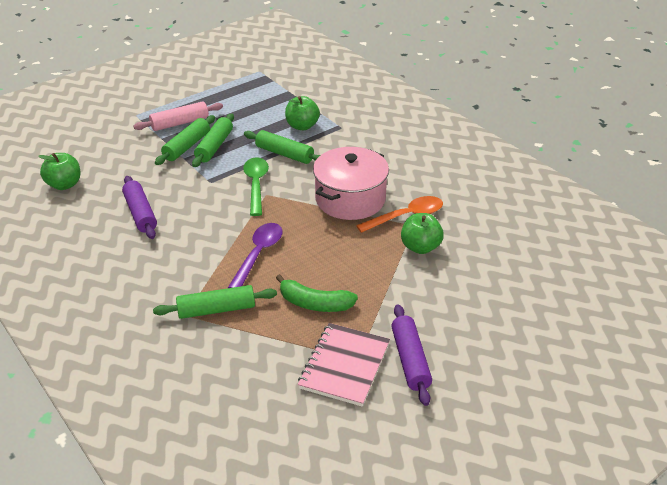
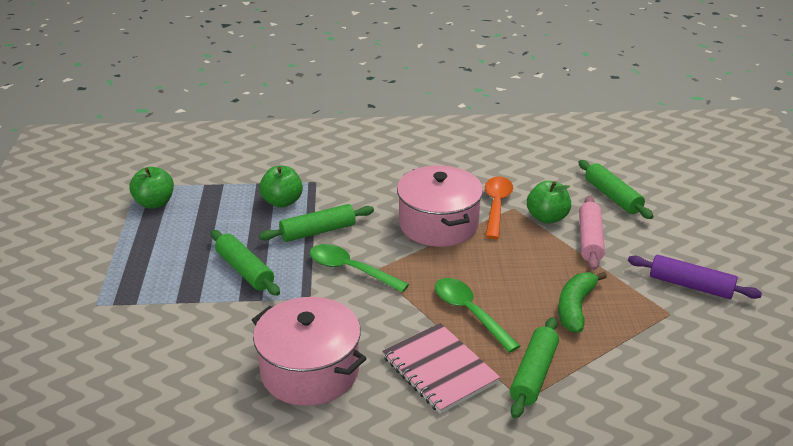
camera: 55 degrees left, 5 degrees down
(64, 185) = (173, 417): green apple -> green apple (155, 203)
(140, 213) = (310, 371): purple rolling pin -> pink pot
(180, 123) = (164, 277): pink rolling pin -> pink rolling pin (590, 240)
(187, 146) = (219, 289): green rolling pin -> green rolling pin (612, 196)
(258, 254) = (469, 313): purple spoon -> green spoon
(314, 303) = (575, 307): green banana -> green banana turned 150 degrees clockwise
(344, 365) = (674, 324): pink notebook -> pink notebook (439, 370)

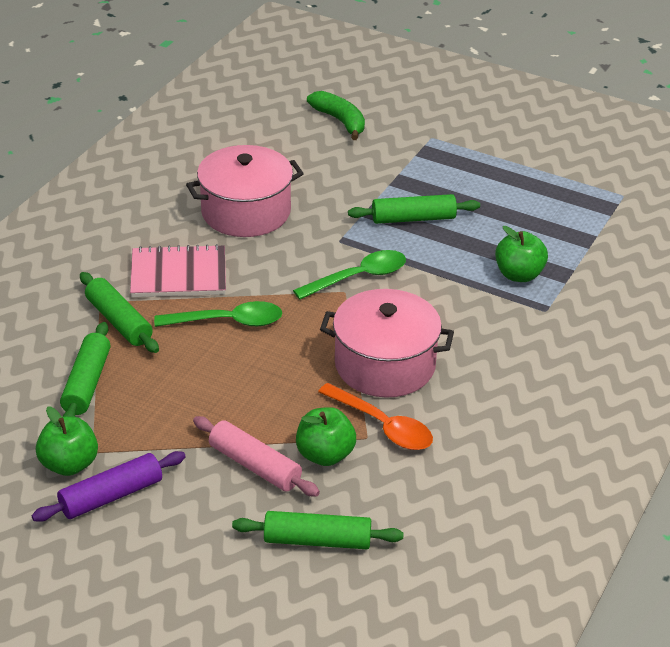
camera: 120 degrees right, 5 degrees up
(155, 203) = (579, 198): green apple -> green apple (69, 464)
(318, 231) = (442, 279): green rolling pin -> green rolling pin (87, 383)
(575, 307) = (167, 391): green banana -> green banana (340, 121)

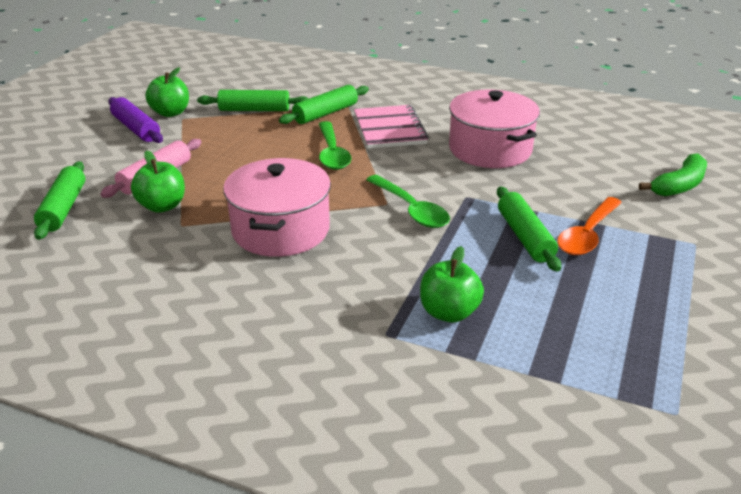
camera: 85 degrees right, 5 degrees down
(383, 426) = (195, 232): orange spoon -> orange spoon (587, 235)

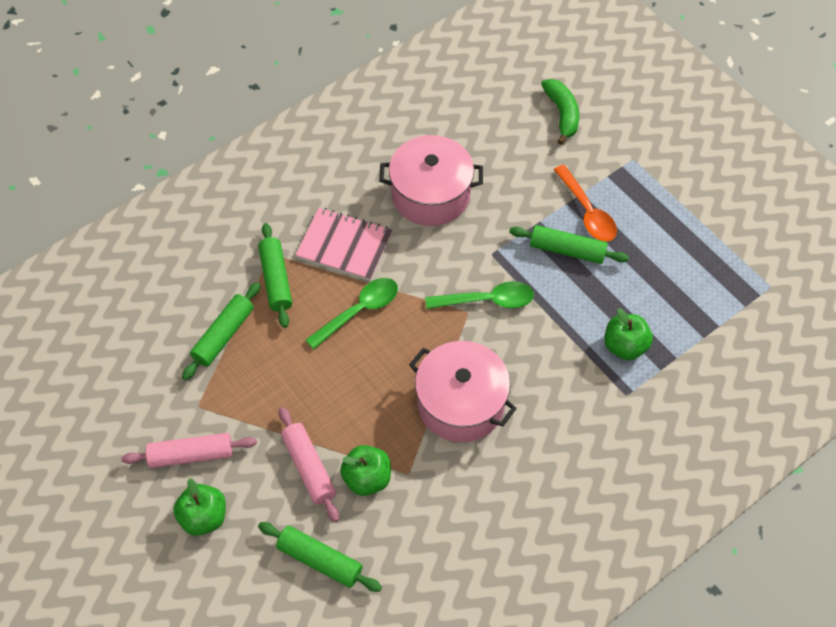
camera: 60 degrees left, 25 degrees up
(136, 128) = (191, 454): purple rolling pin -> pink rolling pin
(170, 113) = (175, 412): green apple -> green apple (204, 517)
(332, 153) = (359, 311): green spoon -> green spoon turned 60 degrees counterclockwise

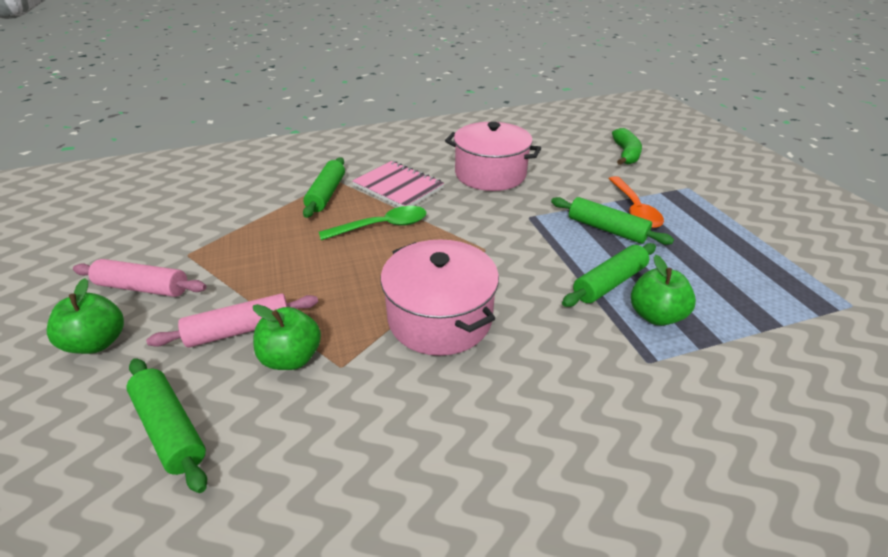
camera: 20 degrees right, 20 degrees down
(224, 335) = (254, 216): green rolling pin -> green rolling pin (609, 283)
(309, 468) = (240, 330): pink rolling pin -> pink rolling pin turned 75 degrees clockwise
(487, 300) = (509, 245): green spoon -> none

